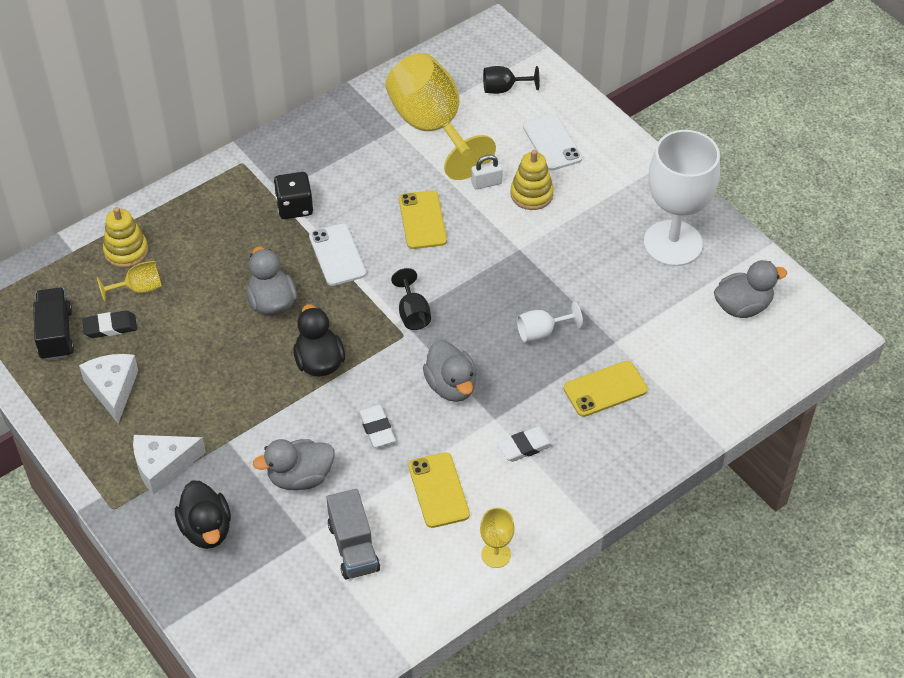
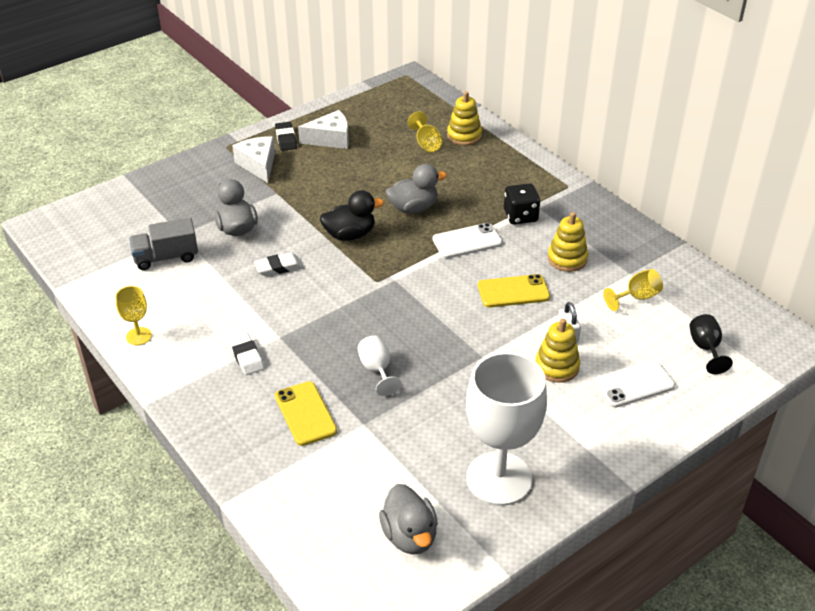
camera: 90 degrees right, 10 degrees down
(56, 334) = (382, 112): black truck -> none
(110, 327) = (389, 134): black eraser -> black eraser (286, 139)
(206, 529) = (199, 187): black duck -> none
(371, 174) = (567, 259): none -> yellow stacking toy
(412, 313) = (401, 286): black goblet -> none
(432, 127) = (636, 297): yellow goblet -> yellow goblet, size x0.44
(438, 490) = (210, 303): yellow phone -> none
(451, 386) = (318, 310): grey duck -> none

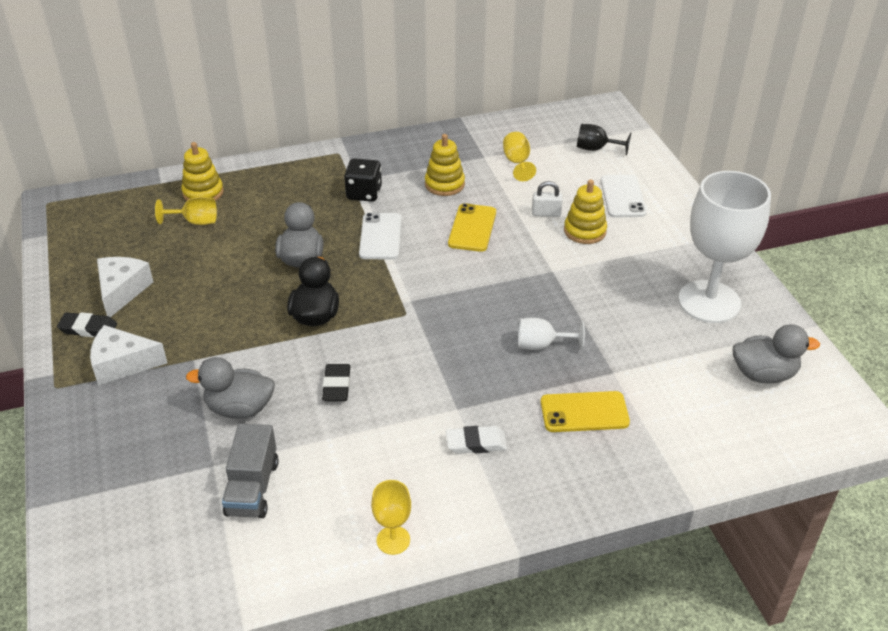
camera: 70 degrees left, 0 degrees up
(278, 267) = (336, 386): white eraser -> black eraser

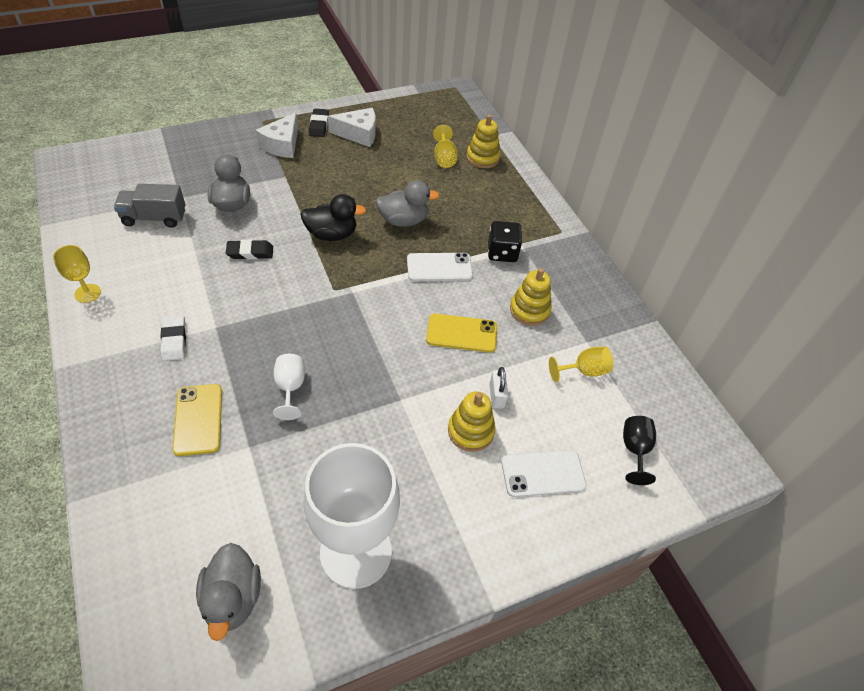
camera: 80 degrees right, 10 degrees up
(122, 364) = (282, 145): white cheese -> white cheese turned 150 degrees counterclockwise

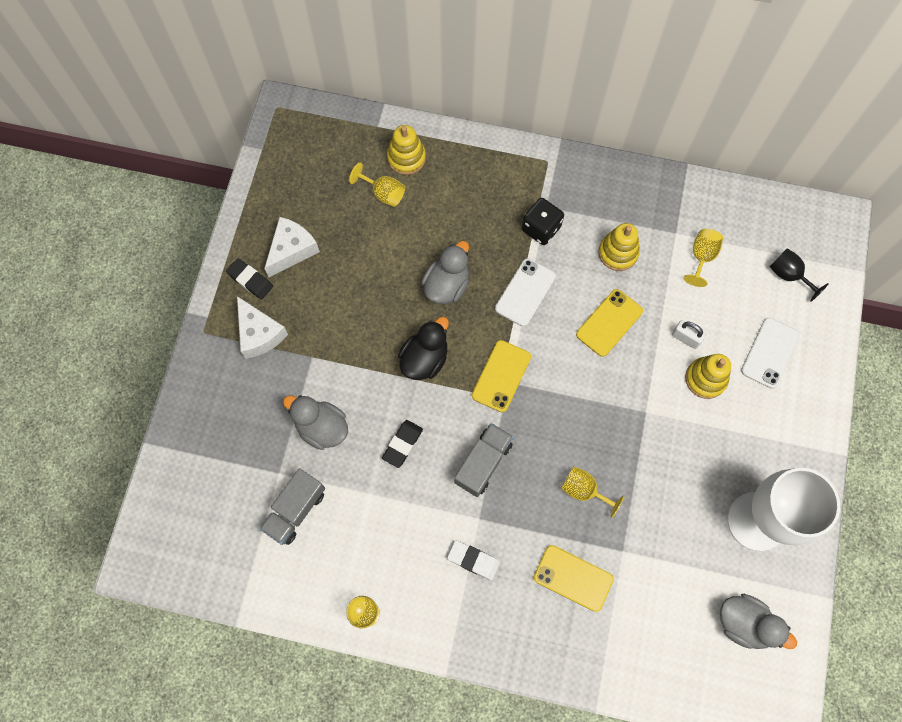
camera: 50 degrees left, 20 degrees up
(268, 307) = (483, 463): none -> grey truck
(290, 388) = (584, 490): white goblet -> yellow goblet
(354, 285) = (501, 376): none -> yellow phone

